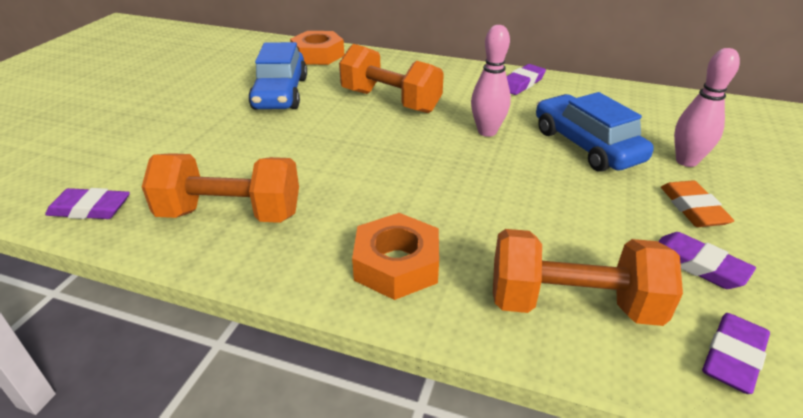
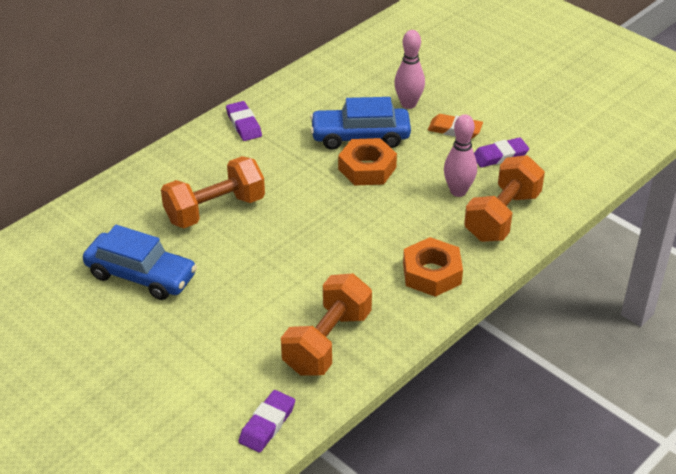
camera: 65 degrees left, 5 degrees up
(318, 55) = (69, 229): orange nut -> orange nut (367, 168)
(487, 132) = (307, 175): pink bowling pin -> pink bowling pin (458, 191)
(733, 357) = (562, 181): purple eraser -> none

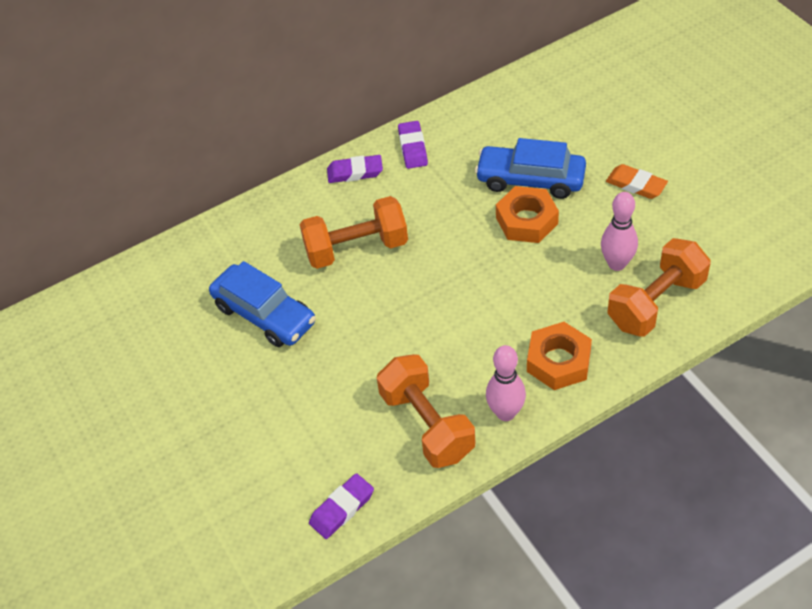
camera: 20 degrees right, 10 degrees up
(327, 342) = (427, 424): orange dumbbell -> orange dumbbell turned 75 degrees counterclockwise
(408, 104) = (594, 145): pink bowling pin -> pink bowling pin (505, 413)
(500, 156) = (676, 225): purple eraser -> purple eraser (355, 172)

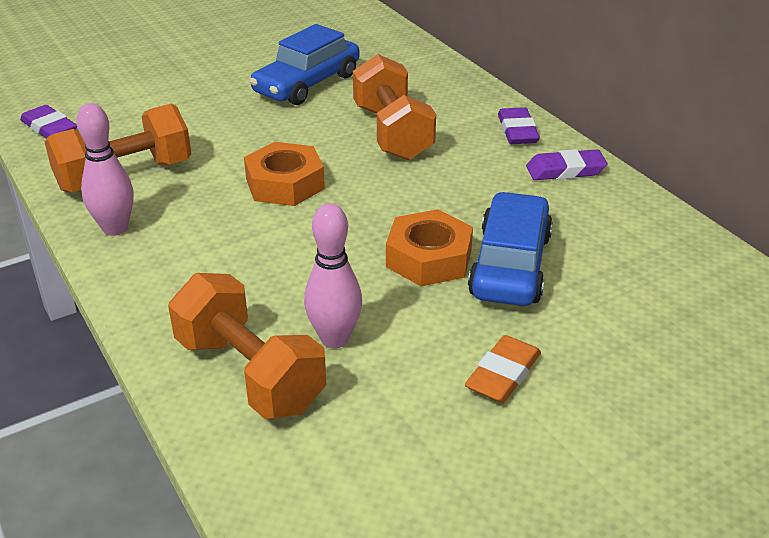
camera: 85 degrees right, 15 degrees down
(558, 361) = (175, 273): orange nut -> orange nut (285, 184)

